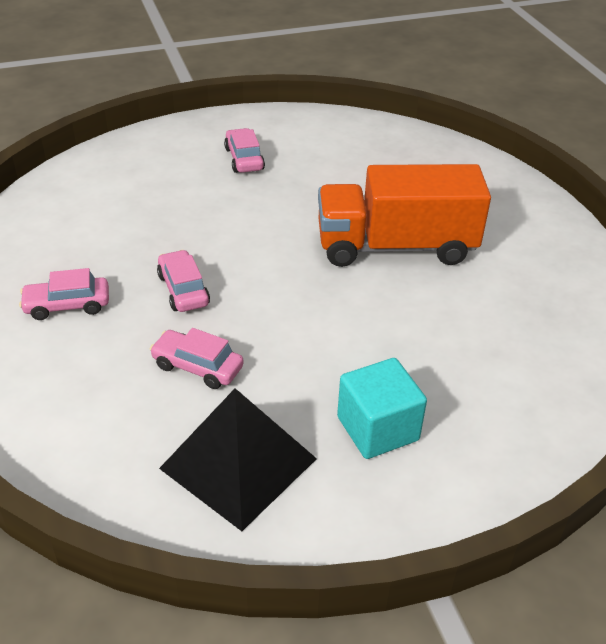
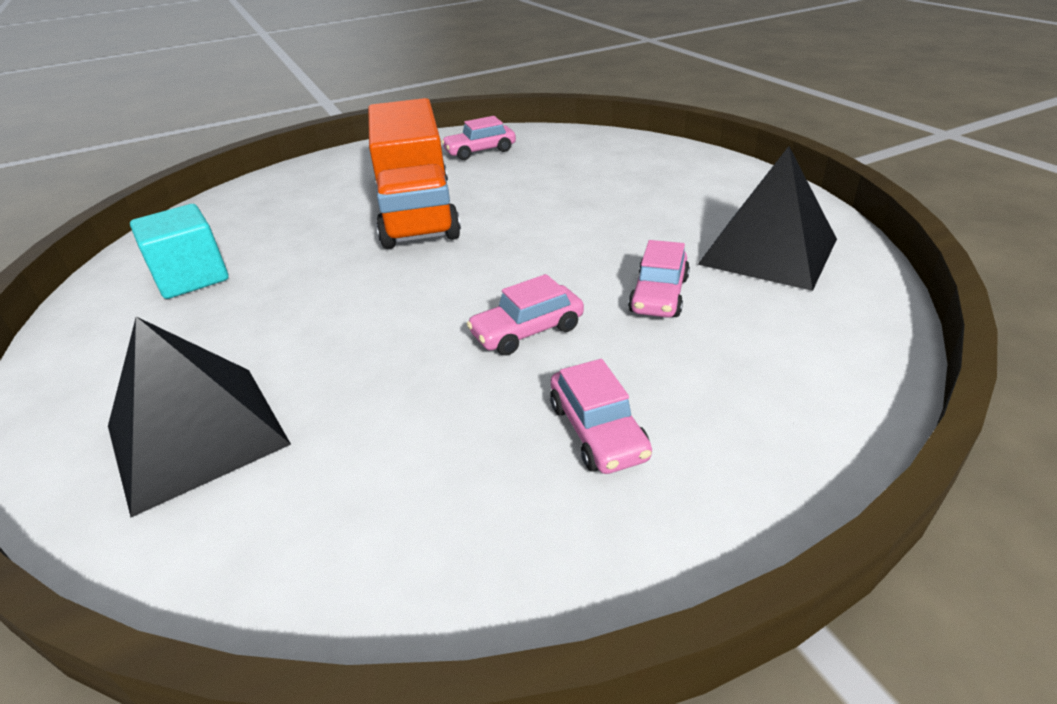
camera: 95 degrees left, 5 degrees down
(150, 169) = (196, 435): none -> black pyramid
(244, 159) = (197, 337): pink car -> pink car (480, 151)
(377, 428) = (678, 199): turquoise cube -> turquoise cube (192, 277)

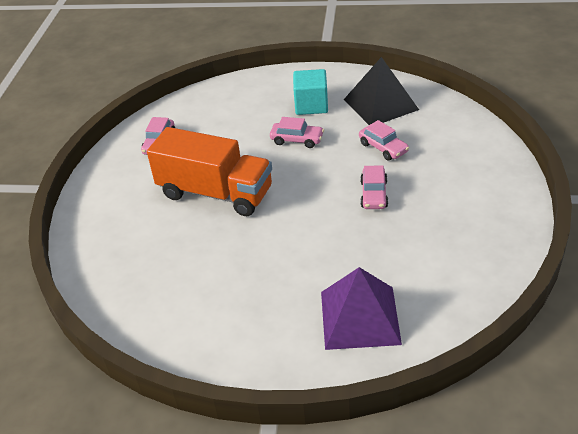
camera: 55 degrees left, 5 degrees up
(192, 277) = (194, 302): turquoise cube -> turquoise cube (311, 105)
(196, 435) = (359, 317): black pyramid -> purple pyramid
(598, 431) = (454, 200): pink car -> pink car (297, 140)

